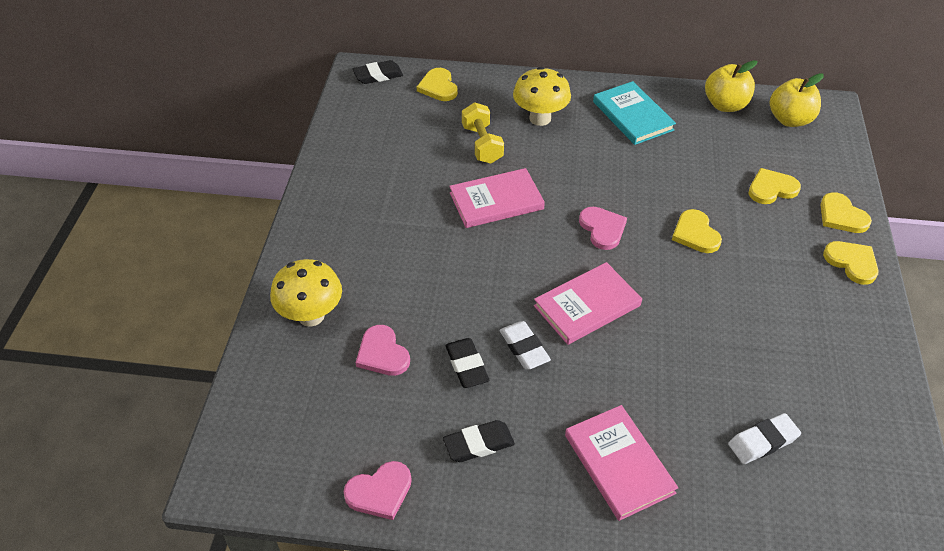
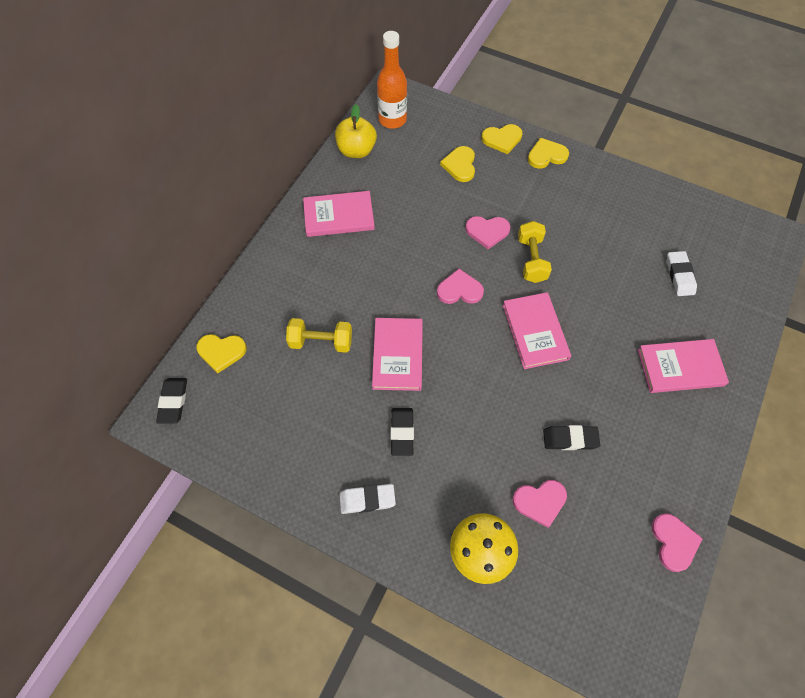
camera: 70 degrees left, 15 degrees up
(478, 444) = (645, 455): black eraser -> black eraser (402, 432)
(524, 348) = (564, 391): white eraser -> white eraser (367, 499)
(540, 118) = (308, 284): yellow mushroom -> none
(633, 116) = (339, 216): turquoise book -> pink book
(684, 281) = (531, 259): none -> yellow dumbbell
(695, 234) = (487, 231): yellow heart -> pink heart
(790, 119) = (392, 120): yellow apple -> orange bottle

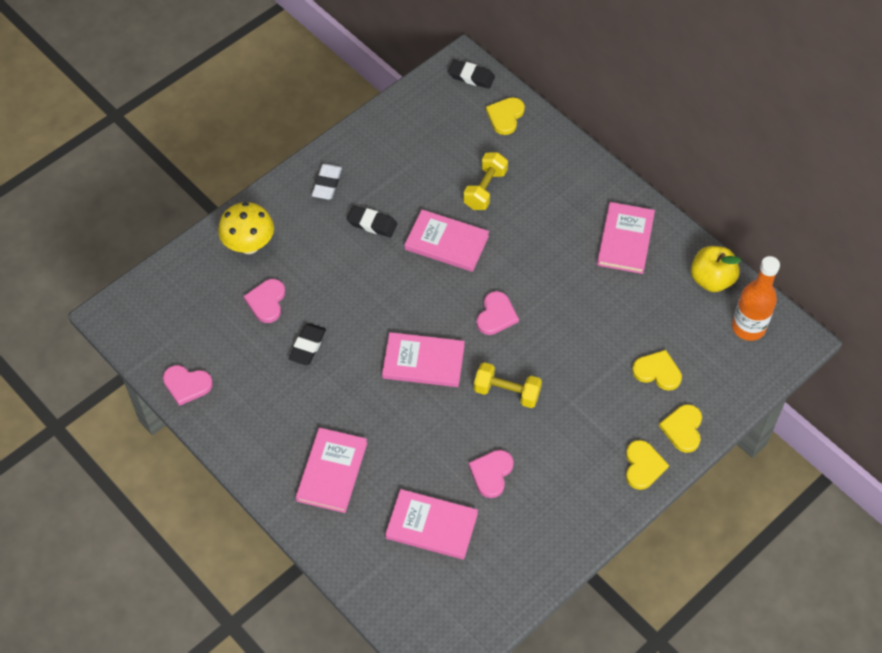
camera: 110 degrees right, 5 degrees down
(487, 231) = (557, 365): pink heart -> pink heart (491, 473)
(679, 275) = (431, 526): white eraser -> pink book

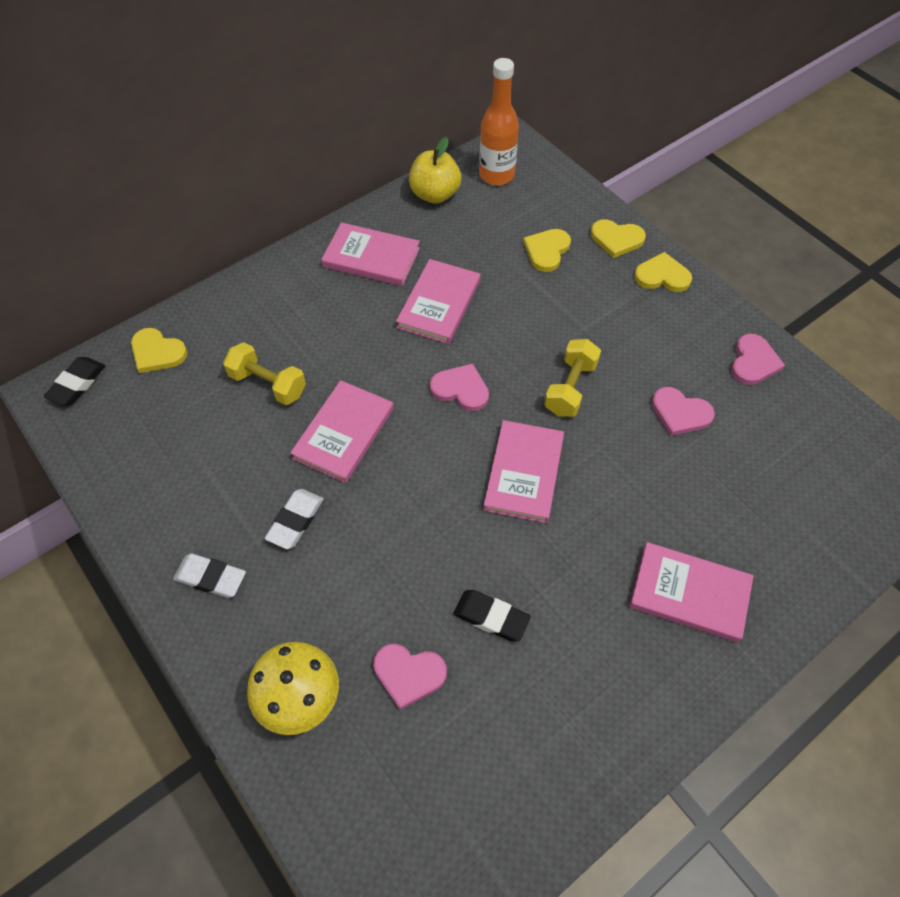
camera: 85 degrees left, 0 degrees up
(187, 385) = (550, 806): pink heart -> pink heart (753, 362)
(372, 224) = (295, 521): black eraser -> white eraser
(431, 526) = (755, 481): pink book -> pink book (439, 304)

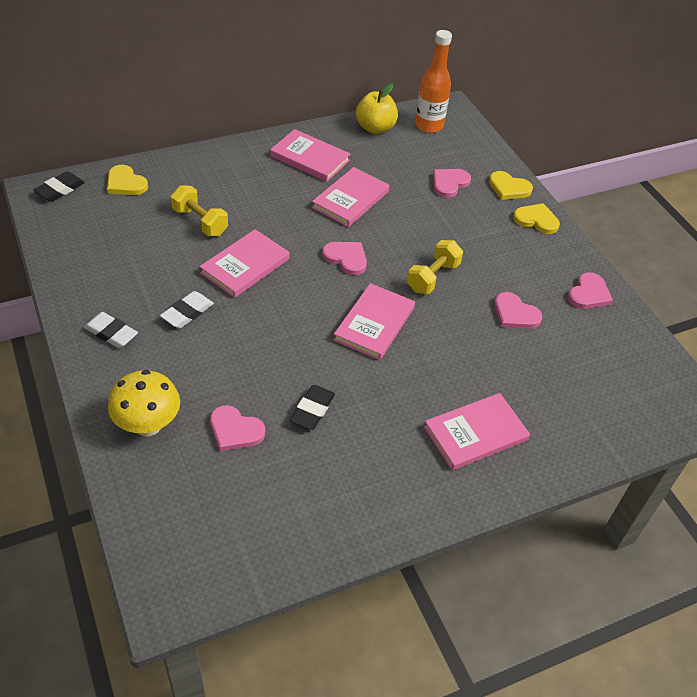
camera: 10 degrees right, 10 degrees down
(491, 617) = (312, 410): black eraser -> black eraser turned 75 degrees clockwise
(546, 251) = (449, 183): yellow heart -> pink heart
(689, 593) = (475, 434): pink book -> pink book turned 60 degrees counterclockwise

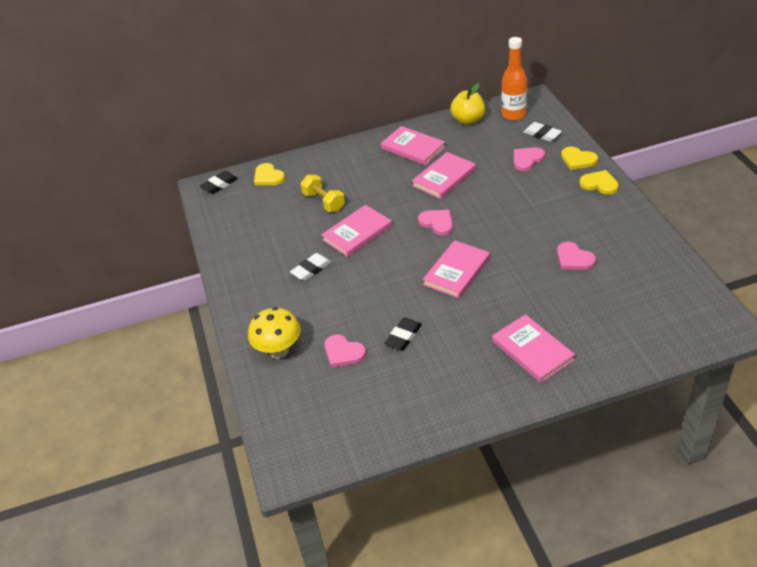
camera: 15 degrees right, 5 degrees down
(111, 333) = (254, 286): white eraser -> white eraser (542, 134)
(433, 277) = (507, 234): yellow dumbbell -> none
(475, 434) = (532, 350): pink book -> pink book turned 75 degrees clockwise
(589, 294) = (639, 240): pink heart -> none

